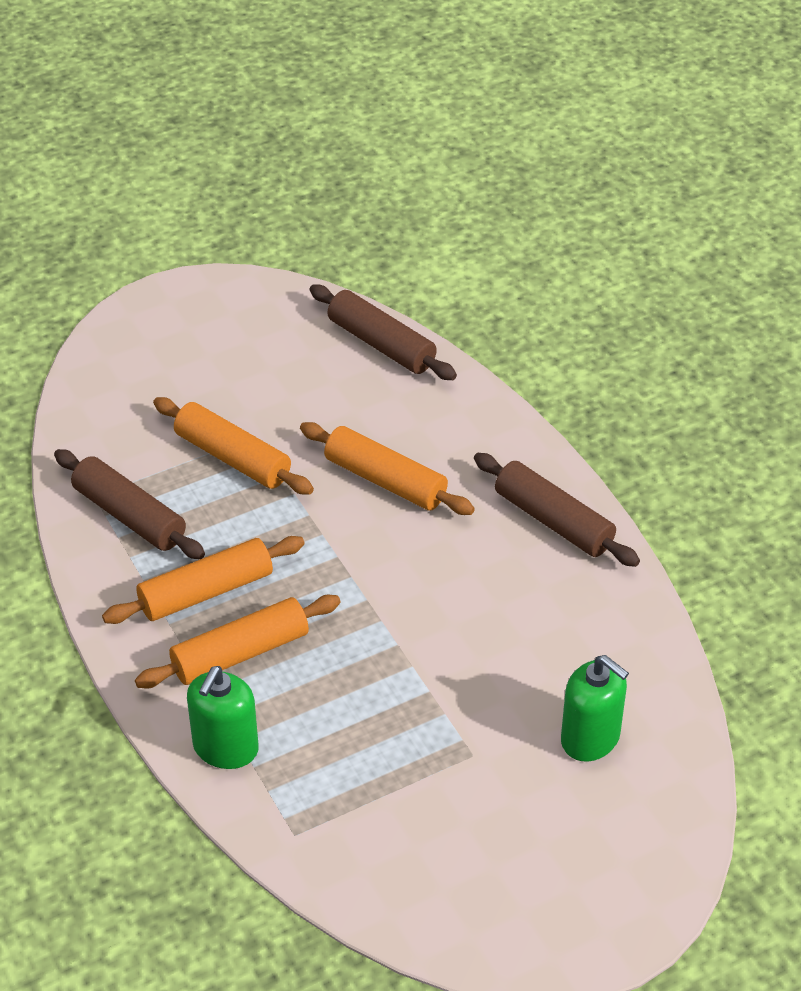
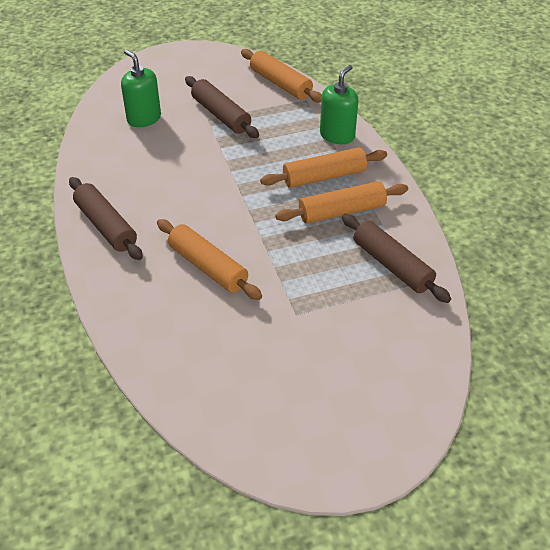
camera: 170 degrees left, 0 degrees up
(232, 458) = (315, 298): orange rolling pin -> orange rolling pin (280, 83)
(381, 344) = (175, 384): brown rolling pin -> brown rolling pin (221, 115)

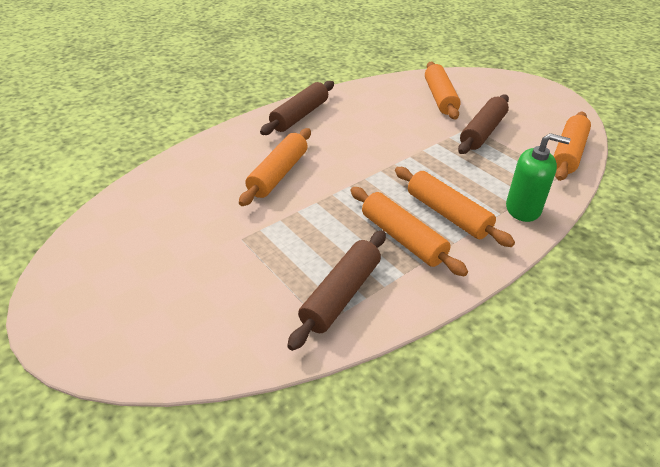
camera: 70 degrees right, 5 degrees down
(144, 118) = (440, 98): green soap dispenser -> orange rolling pin

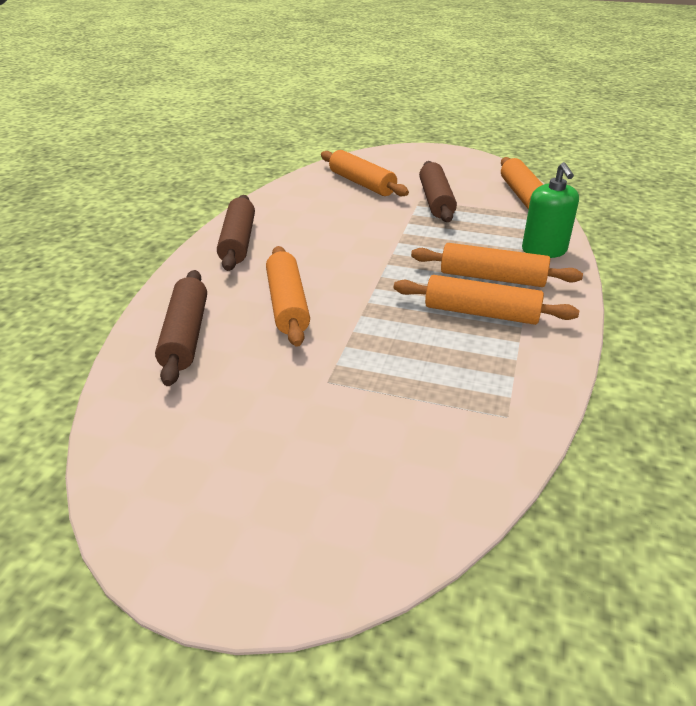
camera: 35 degrees left, 5 degrees down
(341, 295) = (490, 384): brown rolling pin -> brown rolling pin (185, 335)
(523, 209) = (544, 250): green soap dispenser -> green soap dispenser turned 105 degrees clockwise

